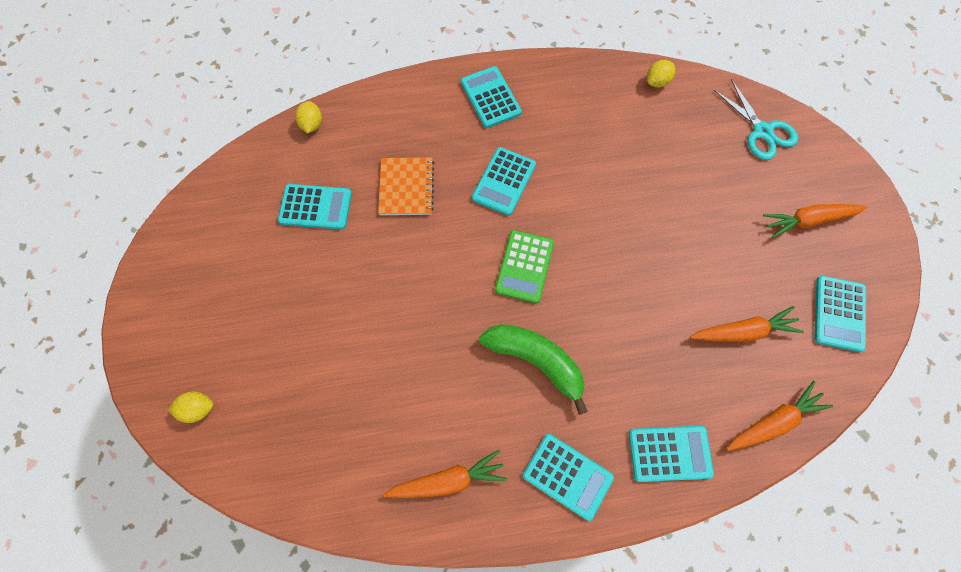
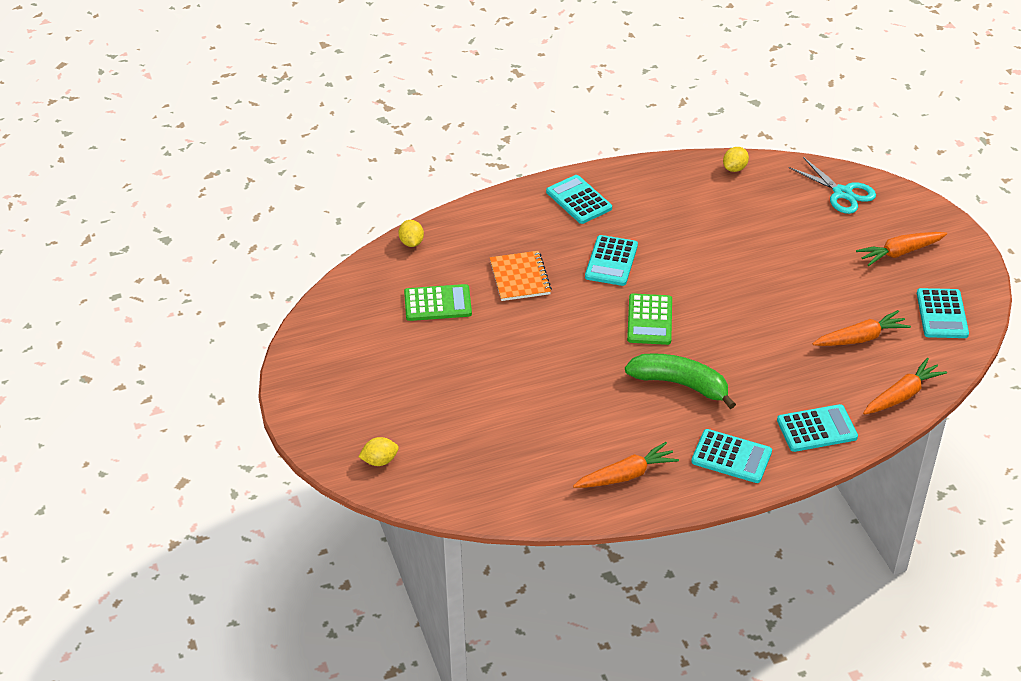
camera: 10 degrees left, 25 degrees down
(315, 207) = (437, 303): turquoise calculator -> green calculator

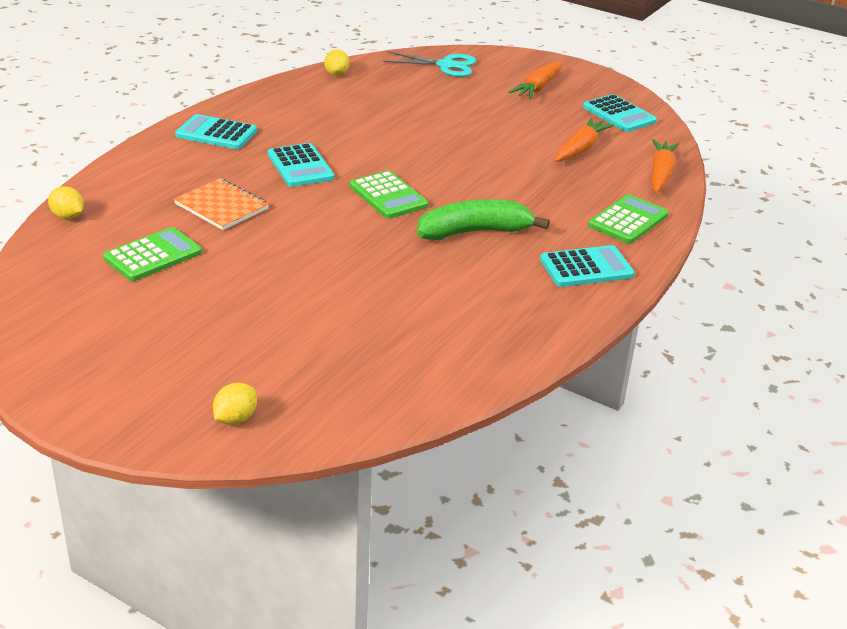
camera: 40 degrees left, 10 degrees down
(626, 475) = (512, 320): orange carrot -> none
(816, 429) = (628, 220): turquoise calculator -> green calculator

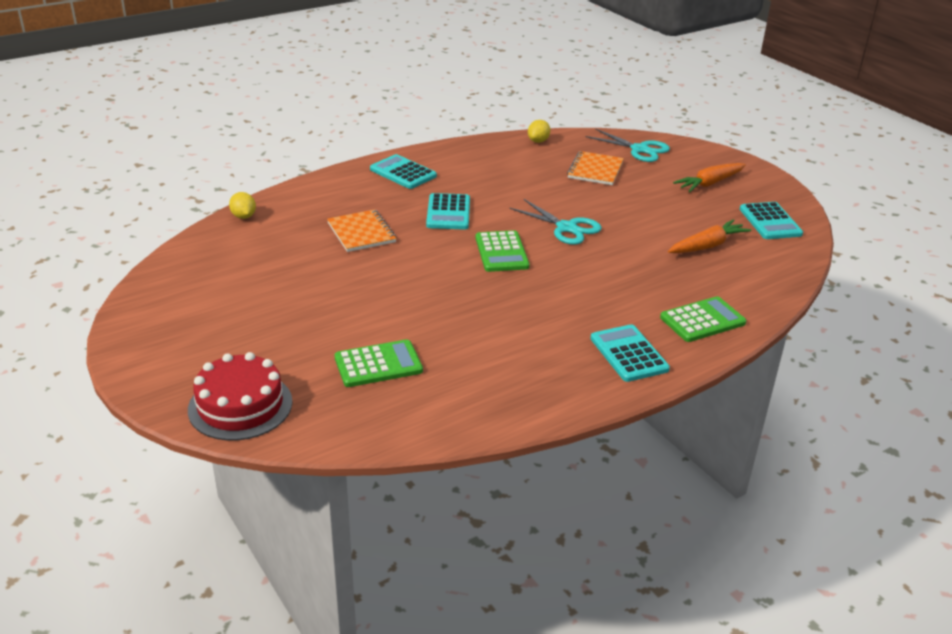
camera: 25 degrees right, 0 degrees up
(153, 255) = (280, 260): green calculator -> green calculator (378, 364)
(235, 419) = (240, 405): yellow lemon -> red cake
(418, 94) = (595, 170): none -> orange notebook
(434, 158) = (566, 228): none -> turquoise scissors
(474, 232) = (551, 299): green banana -> none
(586, 267) = (628, 354): turquoise calculator -> turquoise calculator turned 120 degrees counterclockwise
(660, 174) = (768, 284): orange carrot -> none

